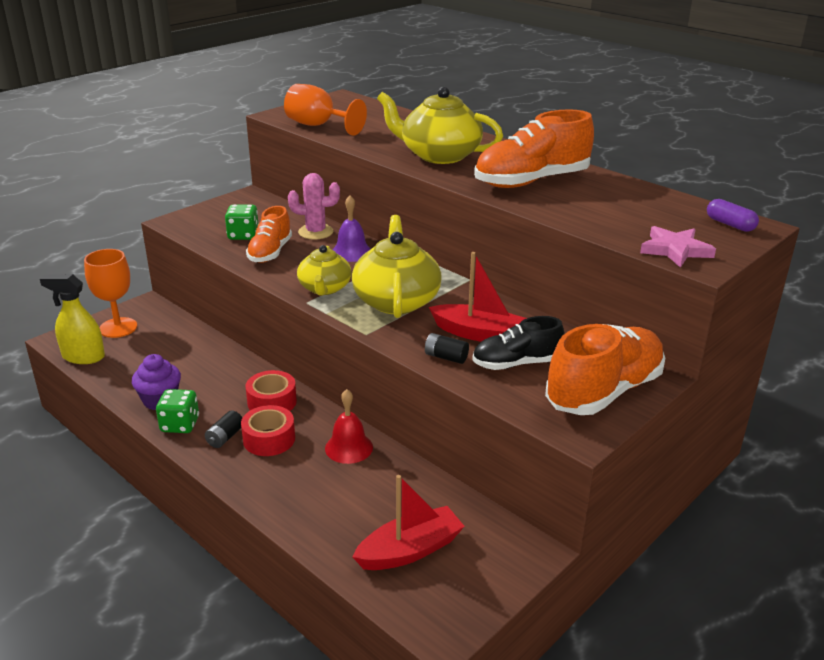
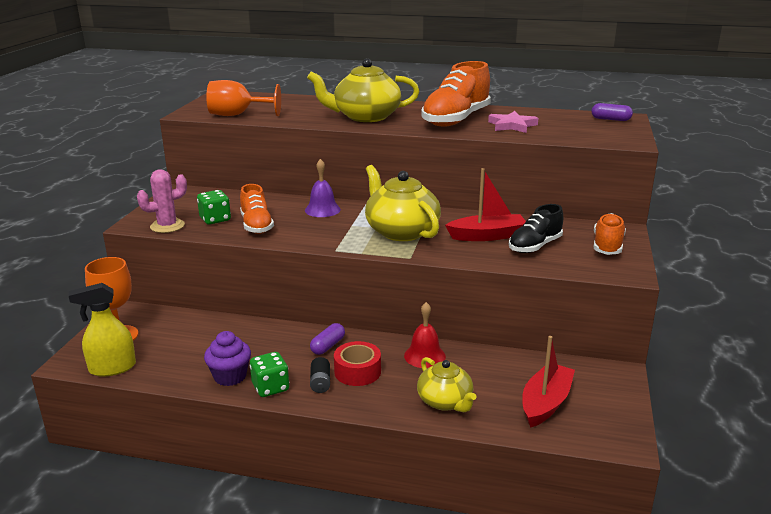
camera: 30 degrees left, 5 degrees down
(272, 402) = (328, 346): red tape -> purple capsule
(315, 232) = (274, 203): pink cactus -> pink cactus (167, 226)
(324, 288) = (336, 238): yellow teapot -> yellow teapot (445, 401)
(446, 357) = (485, 255): black battery -> none
(604, 391) = (607, 246): orange shoe -> orange shoe, size x0.61
(675, 250) = (605, 138): pink star -> pink star (512, 125)

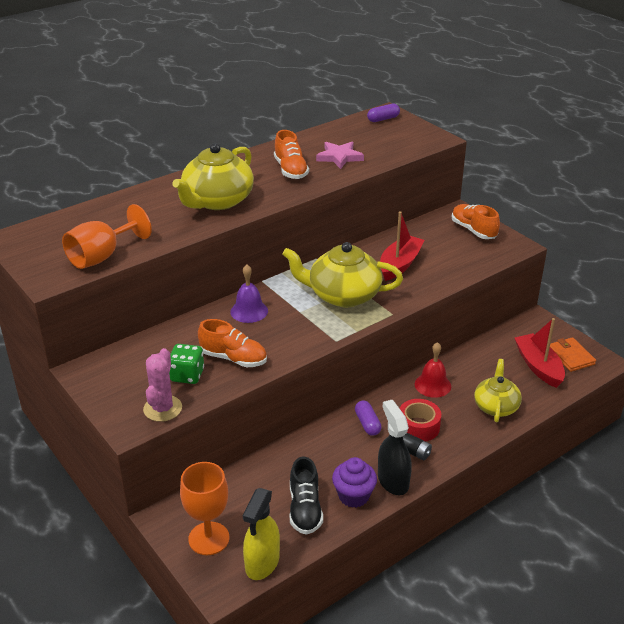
camera: 50 degrees left, 10 degrees up
(270, 387) = (393, 480): green dice -> black spray bottle
(445, 401) = (496, 406): yellow teapot -> yellow teapot turned 90 degrees counterclockwise
(456, 120) = (290, 170): orange shoe -> orange shoe, size x0.61
(535, 246) = (439, 256): black shoe -> black shoe (305, 509)
(596, 417) = (571, 356): none -> orange wallet

